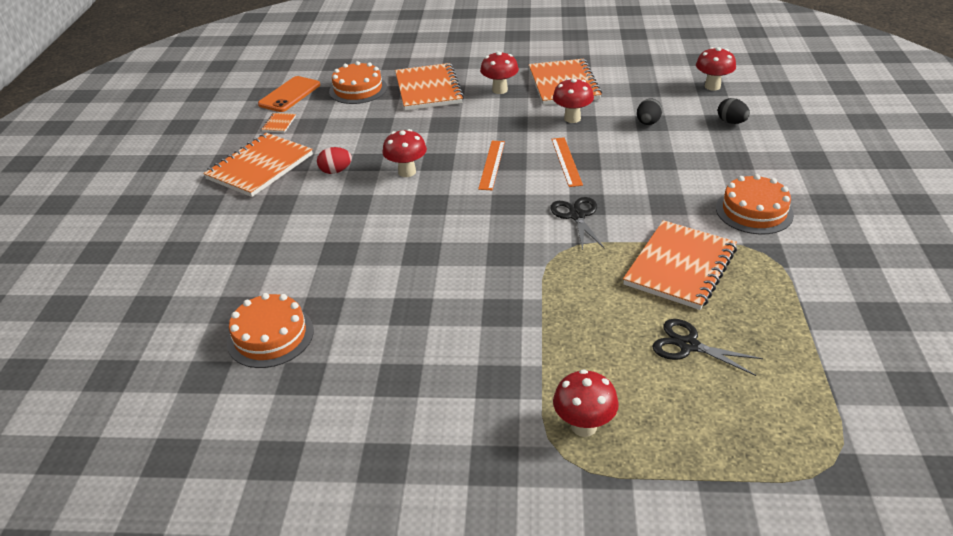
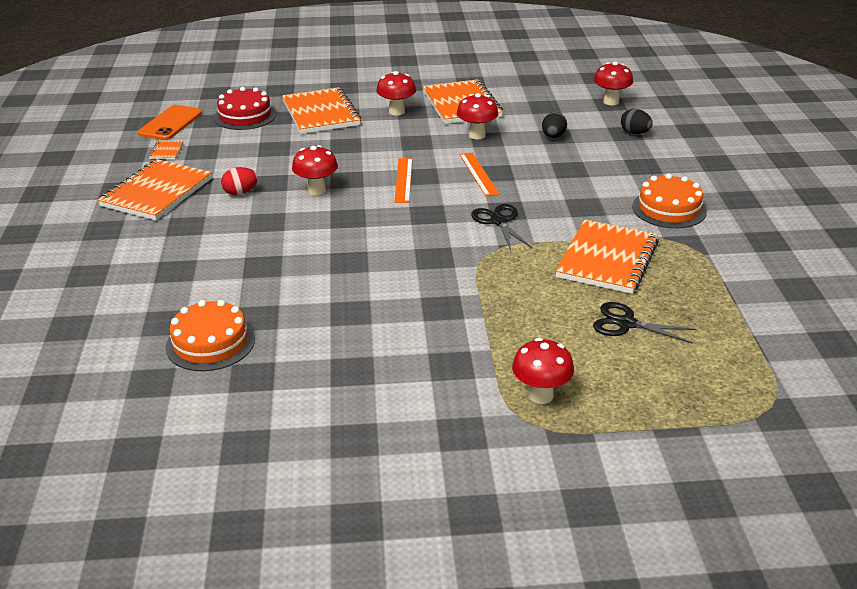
camera: 10 degrees left, 5 degrees down
(358, 89) = (245, 116): orange cake -> red cake

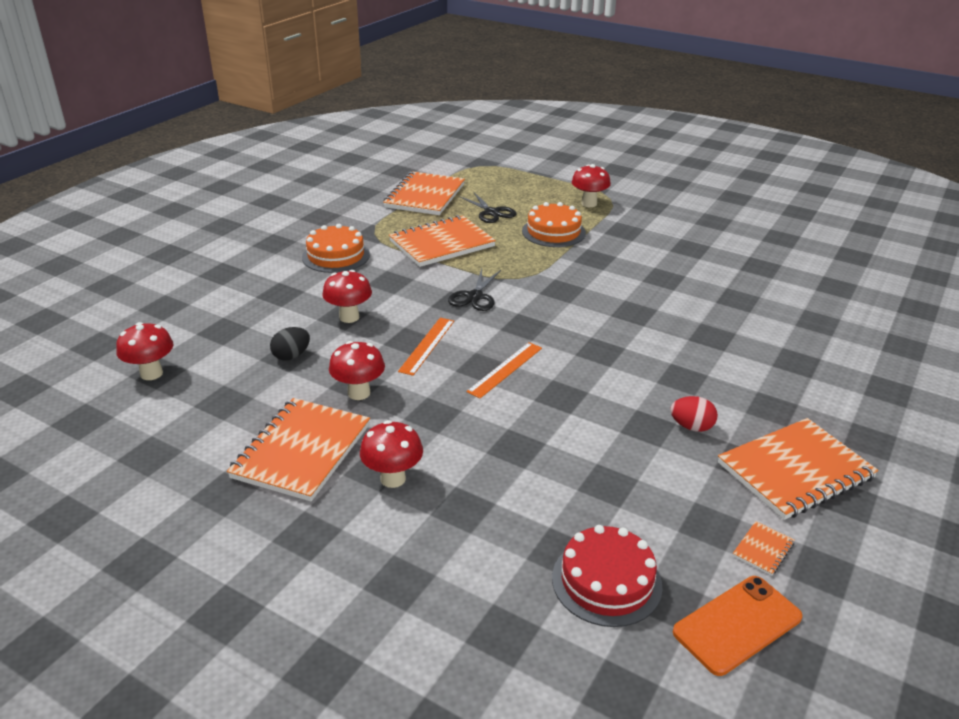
camera: 145 degrees left, 0 degrees up
(210, 343) = (783, 295): orange cake -> orange cake (553, 232)
(316, 190) = (605, 394): red mushroom -> red mushroom (349, 317)
(321, 113) = (492, 528): orange notebook -> orange notebook (425, 196)
(635, 133) = (216, 326): black egg -> none

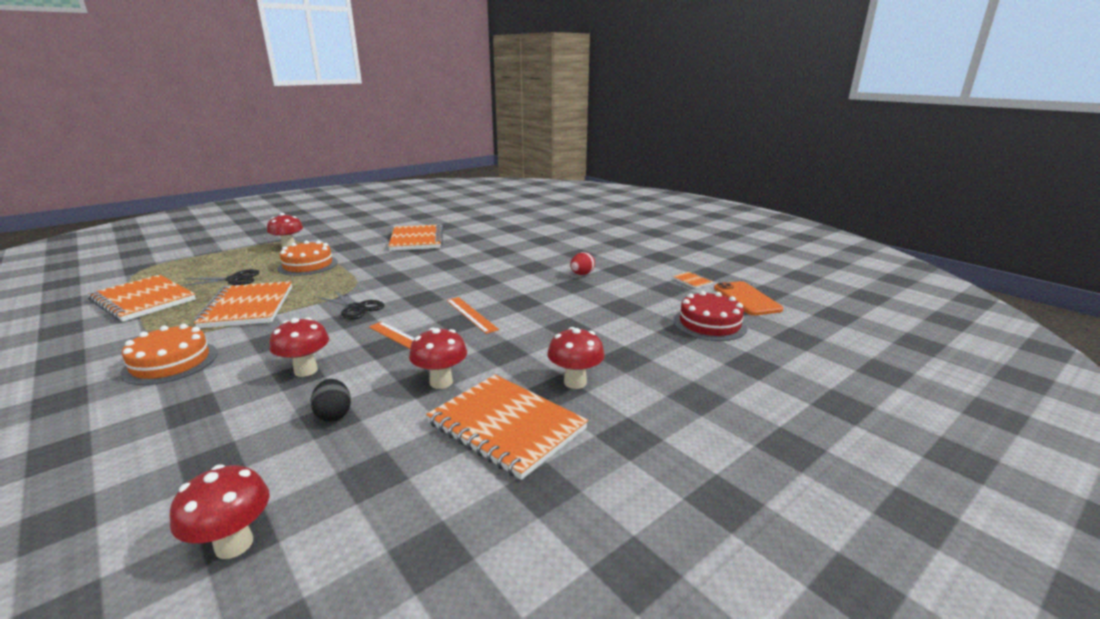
camera: 70 degrees left, 10 degrees down
(795, 471) = (634, 261): orange notebook -> orange notebook (417, 240)

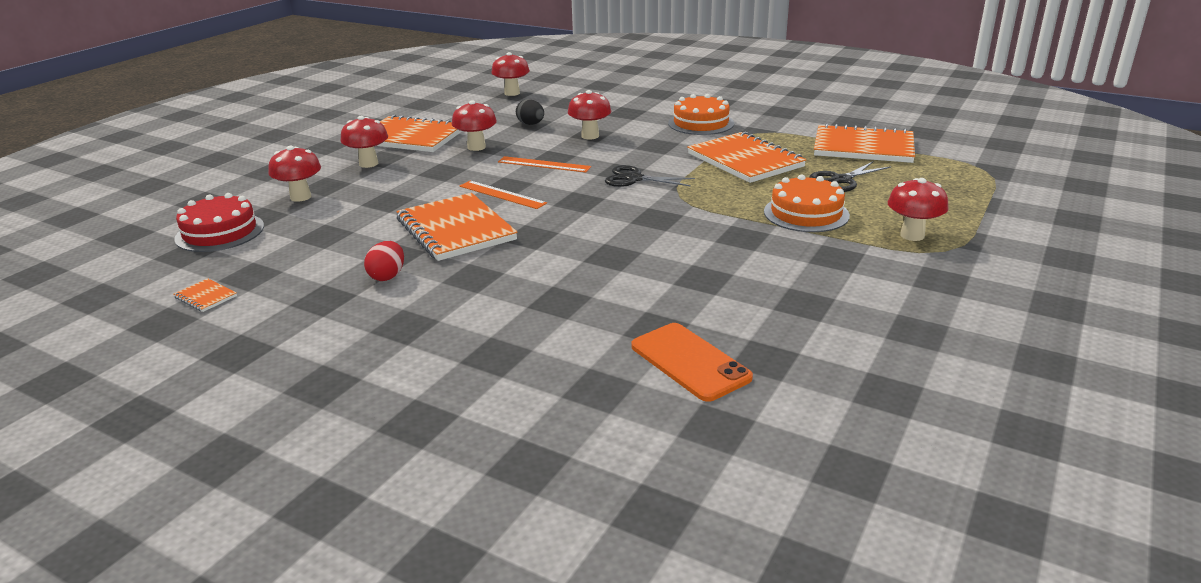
camera: 160 degrees right, 5 degrees up
(417, 240) = (746, 299): orange notebook -> orange notebook (456, 230)
(648, 348) = (301, 197): none -> red mushroom
(746, 299) = (140, 278): orange phone -> orange phone (690, 362)

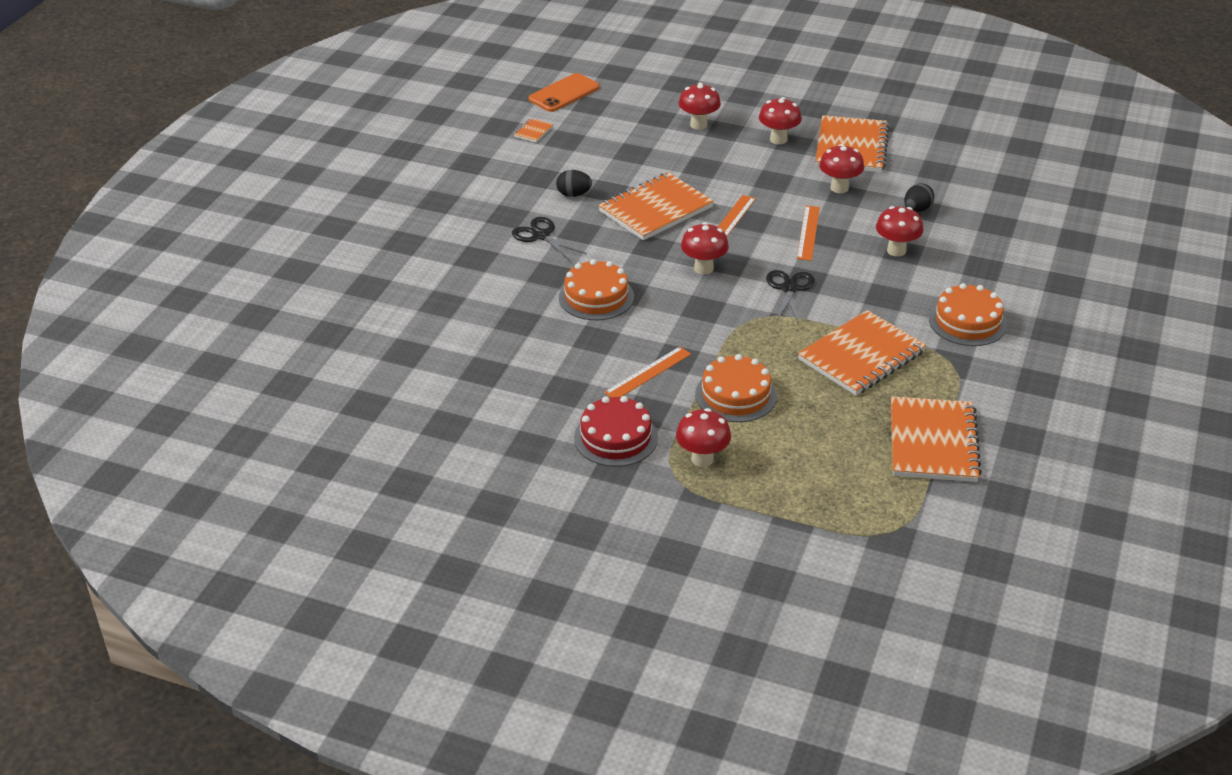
camera: 80 degrees right, 10 degrees up
(220, 232) = (627, 108): red cake -> red cake (615, 438)
(387, 276) = (573, 194): red egg -> black egg
(512, 93) = (1014, 182): red mushroom -> red mushroom (703, 268)
(619, 274) = (596, 297): none -> orange cake
(690, 362) = (476, 338): orange phone -> orange phone (564, 93)
(770, 253) = (648, 373): none -> orange ruler
(841, 180) = (827, 421): black scissors -> black scissors (541, 235)

